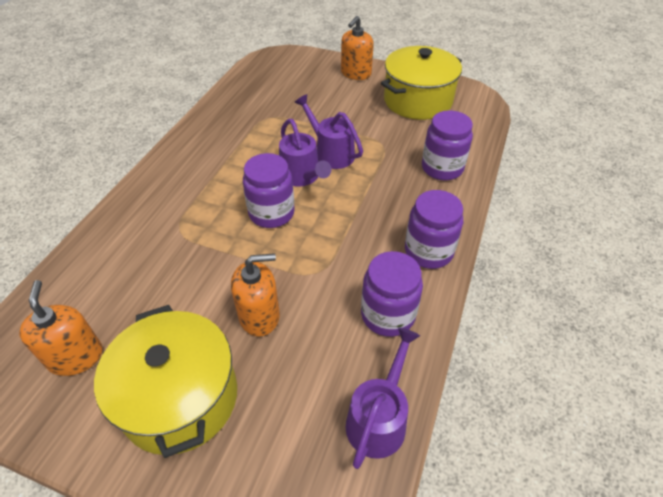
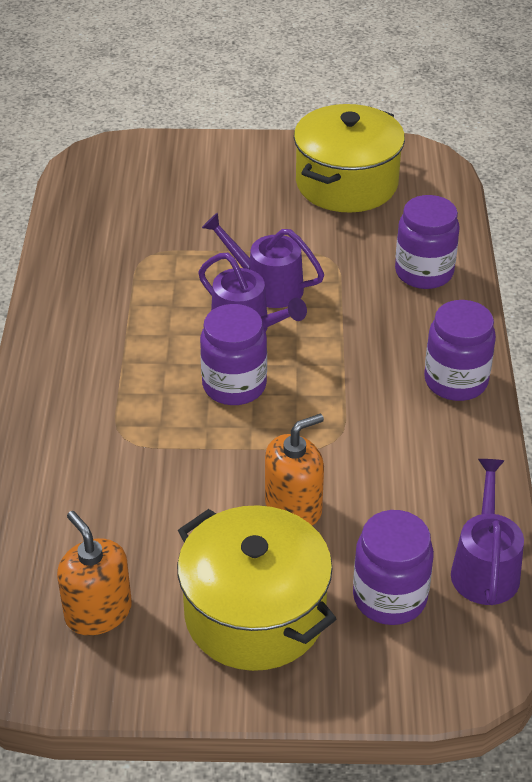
camera: 20 degrees left, 5 degrees down
(356, 73) = (236, 159): orange soap dispenser -> none
(387, 315) = (443, 464): purple jar -> purple jar (389, 597)

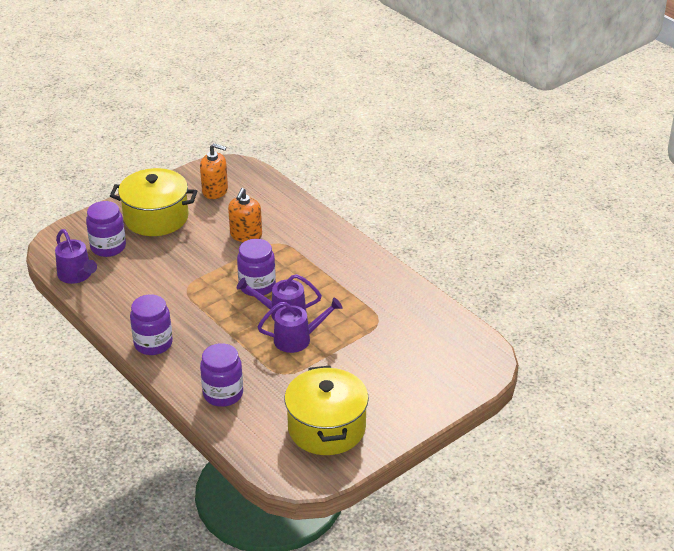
camera: 140 degrees right, 5 degrees down
(293, 507) = (178, 256): orange soap dispenser -> orange soap dispenser (246, 235)

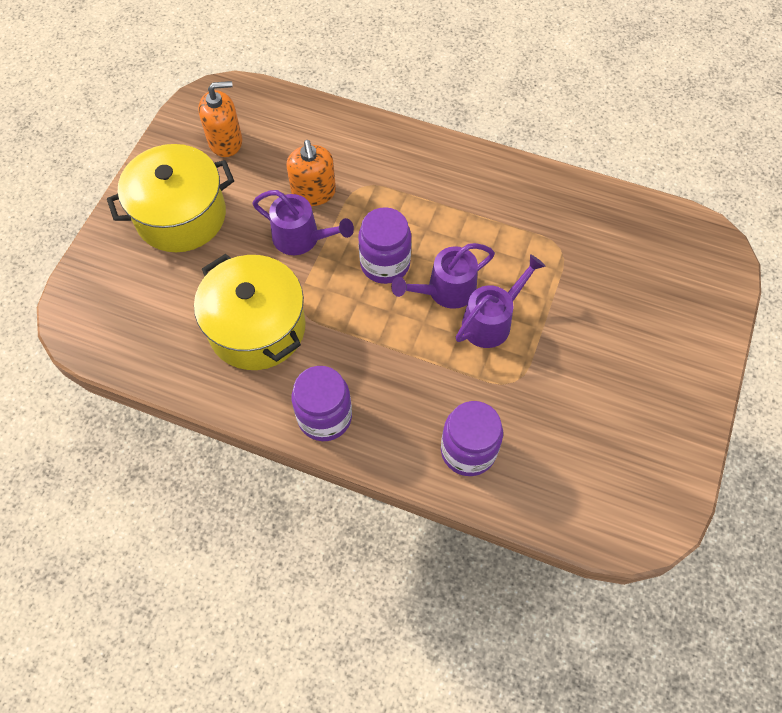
camera: 30 degrees left, 25 degrees up
(77, 275) = (144, 356): purple watering can -> purple watering can (302, 238)
(108, 247) = (152, 291): purple jar -> none
(326, 428) = (623, 437): yellow pot -> yellow pot (257, 328)

